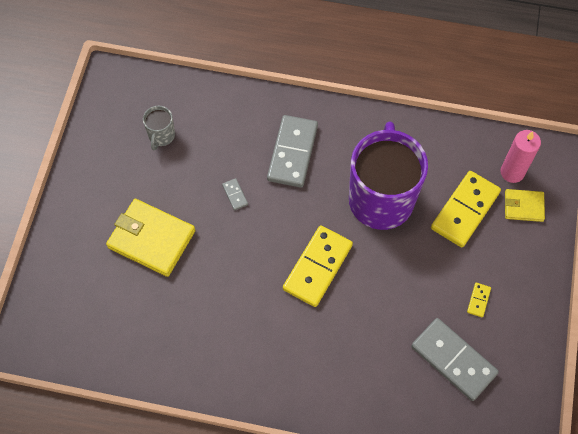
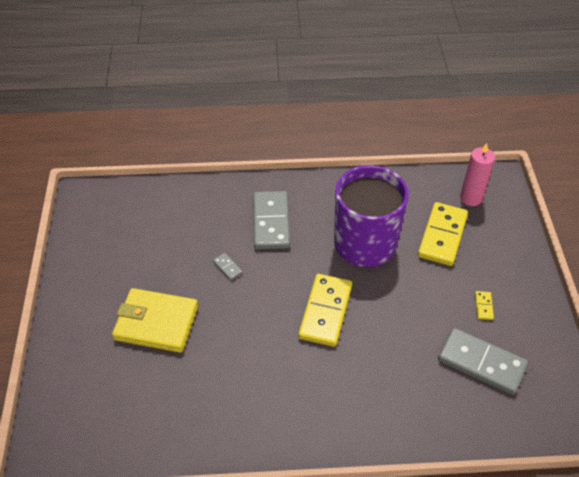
camera: 15 degrees left, 15 degrees down
(161, 136) = (143, 233): grey mug -> none
(523, 206) = (491, 222): yellow wallet -> none

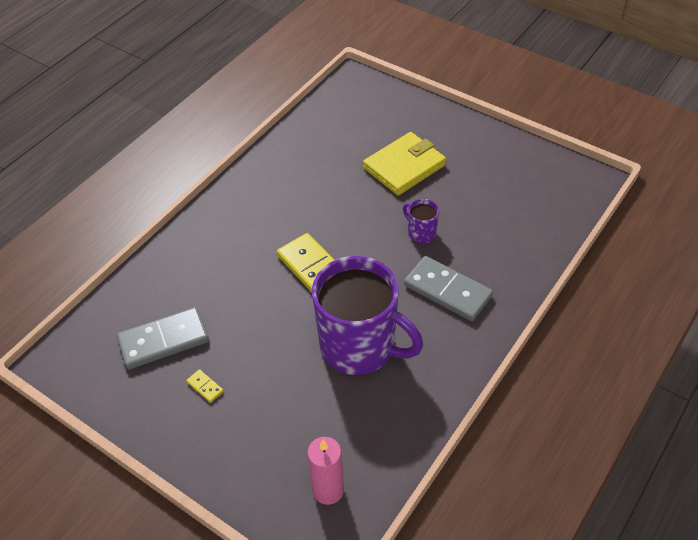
camera: 130 degrees right, 0 degrees up
(227, 267) = (421, 233): grey domino -> purple mug
(442, 236) = (306, 419): yellow domino -> none

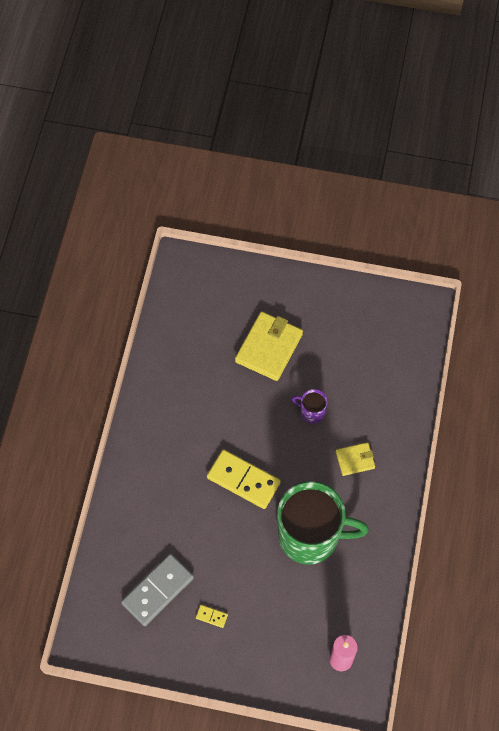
camera: 25 degrees left, 15 degrees up
(359, 347) = (310, 536): purple mug -> green mug
(447, 291) = (355, 460): grey domino -> yellow wallet

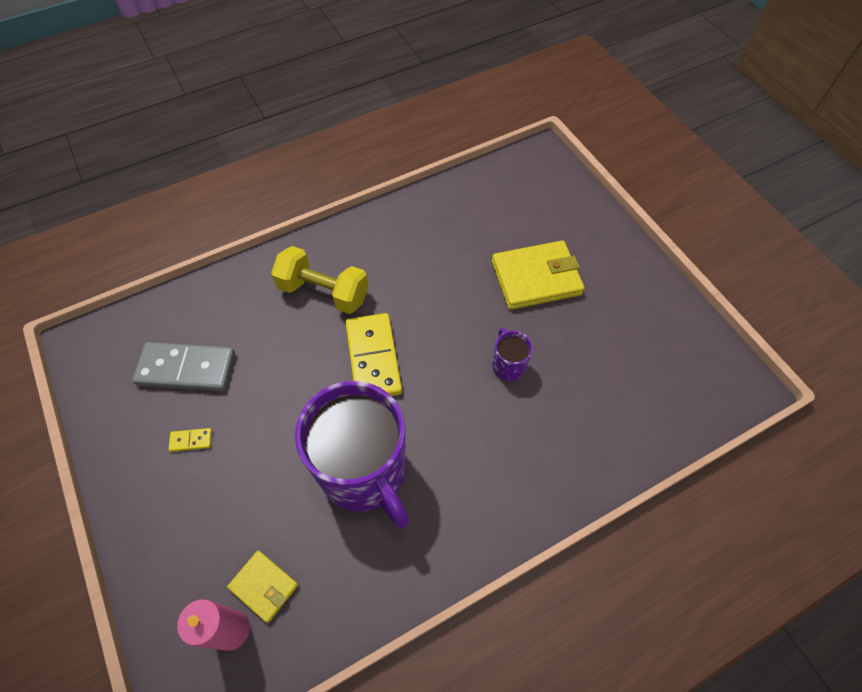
camera: 50 degrees right, 5 degrees down
(170, 474) = (324, 292): none -> yellow dumbbell
(211, 616) = (191, 440): yellow domino -> yellow domino turned 75 degrees counterclockwise
(310, 536) = (364, 472): green mug -> purple mug
(355, 460) = (496, 450): yellow wallet -> yellow wallet (264, 586)

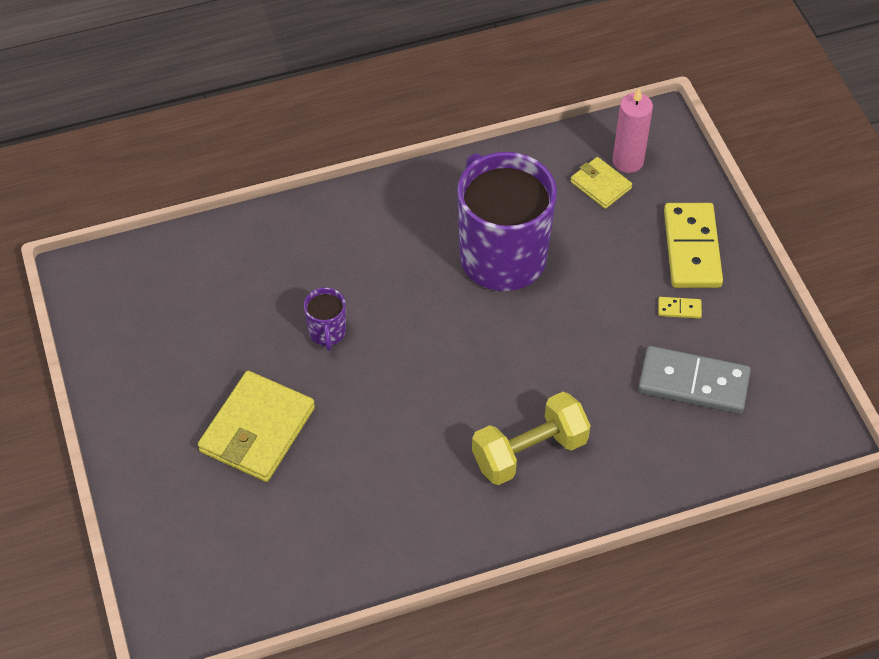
camera: 170 degrees left, 5 degrees down
(324, 292) = (529, 452): yellow dumbbell -> yellow dumbbell turned 60 degrees counterclockwise
(373, 358) = (478, 363): yellow domino -> yellow domino (692, 248)
(536, 278) = (257, 430): yellow wallet -> yellow wallet turned 60 degrees counterclockwise

